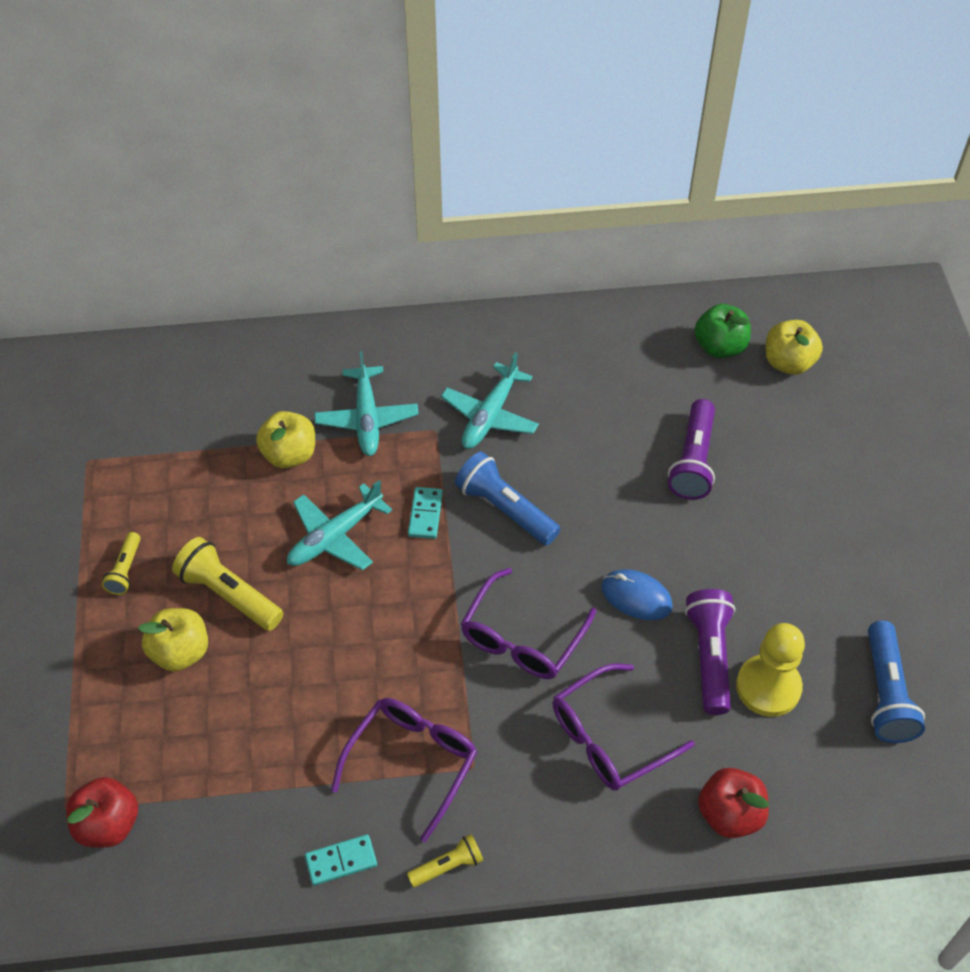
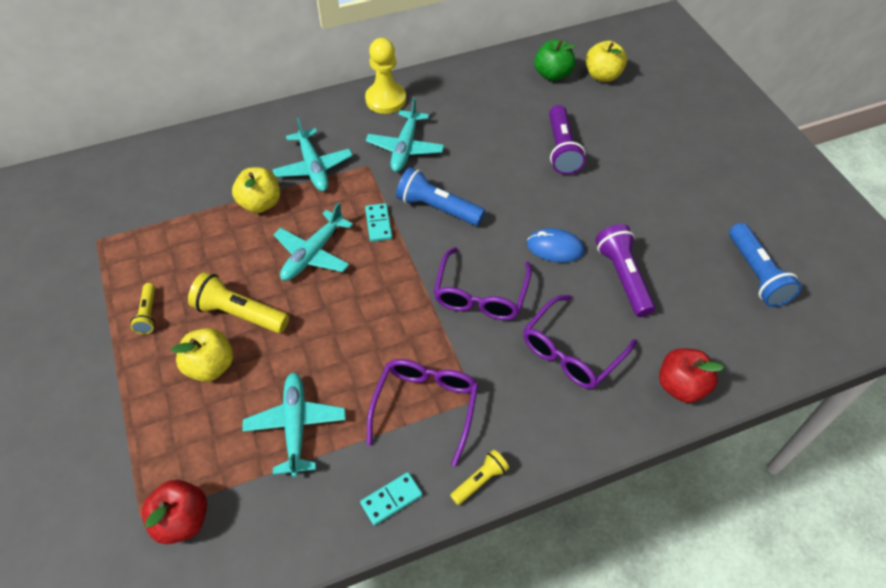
camera: 15 degrees left, 0 degrees up
(258, 748) = (296, 426): none -> turquoise plane
(768, 687) = (673, 289): yellow pawn -> yellow pawn (385, 99)

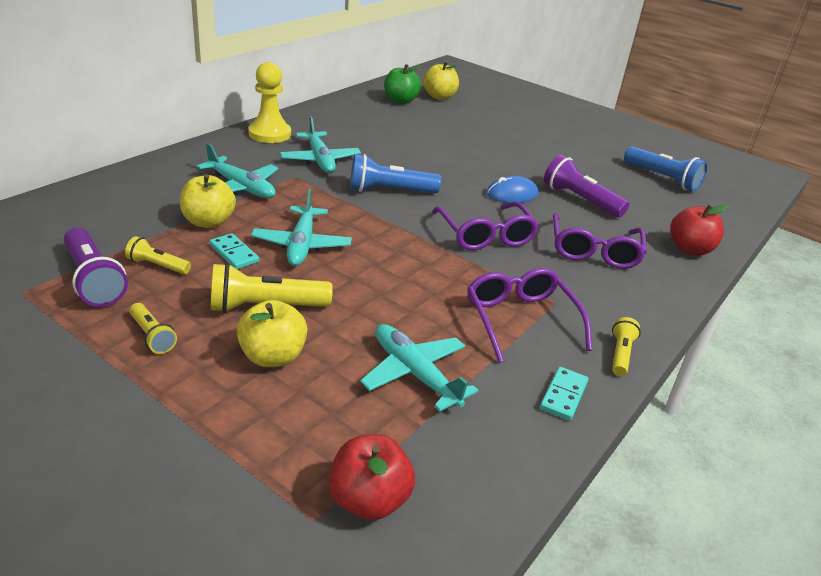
camera: 35 degrees left, 20 degrees down
(195, 242) = (158, 266): none -> yellow flashlight
(378, 224) = (346, 211): turquoise domino -> turquoise domino (234, 253)
(561, 149) = (453, 139): purple flashlight -> purple flashlight (93, 280)

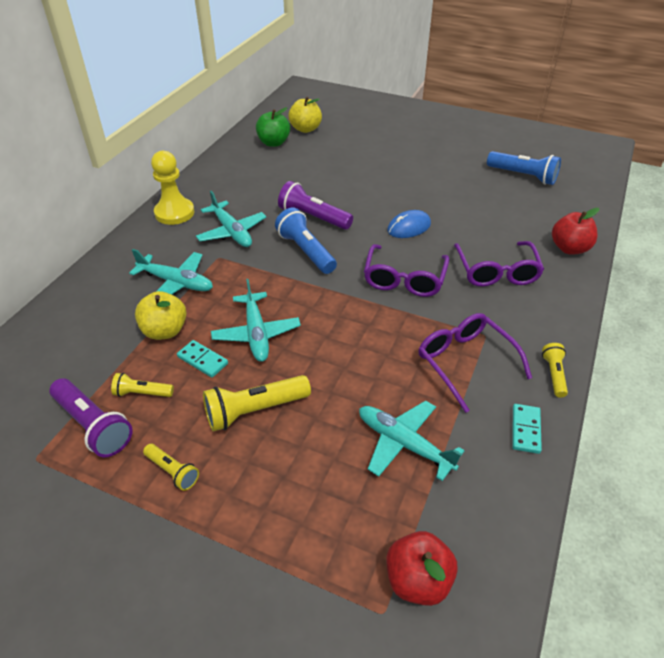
camera: 10 degrees left, 10 degrees up
(273, 357) = (283, 462): yellow apple -> none
(389, 191) = (306, 251): blue flashlight -> blue flashlight turned 75 degrees clockwise
(485, 235) = (404, 279): purple glasses -> purple glasses turned 45 degrees clockwise
(580, 200) = (466, 218): purple flashlight -> purple flashlight (313, 217)

